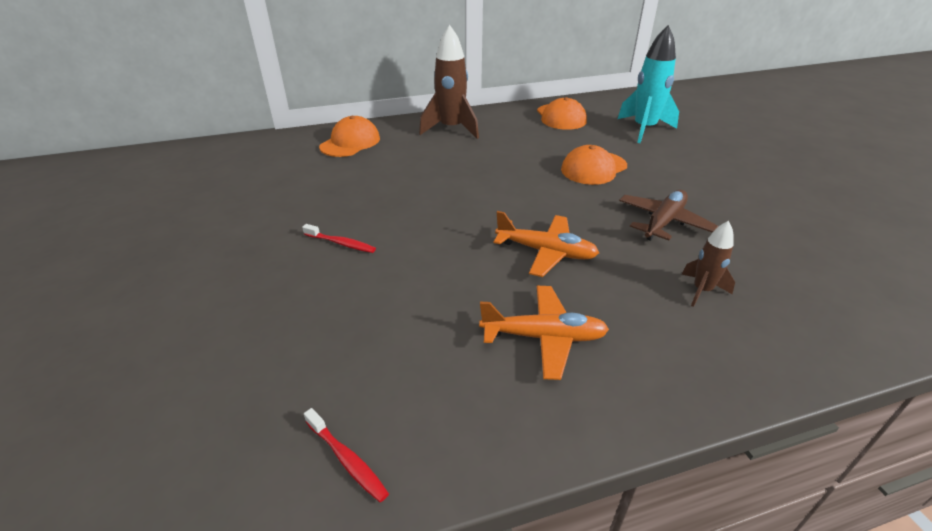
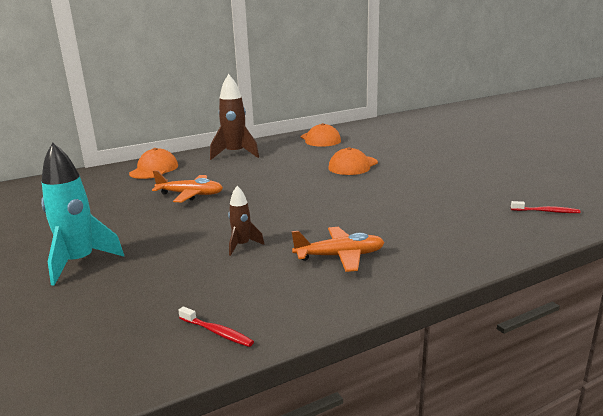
camera: 10 degrees left, 15 degrees down
(341, 243) = (169, 226): red toothbrush -> red toothbrush (546, 211)
(546, 252) = (329, 214): orange plane -> orange plane (190, 195)
(644, 129) = (385, 141): turquoise rocket -> turquoise rocket (79, 263)
(663, 222) = (410, 189): brown plane -> none
(701, 291) = (444, 220): brown rocket -> brown rocket (242, 245)

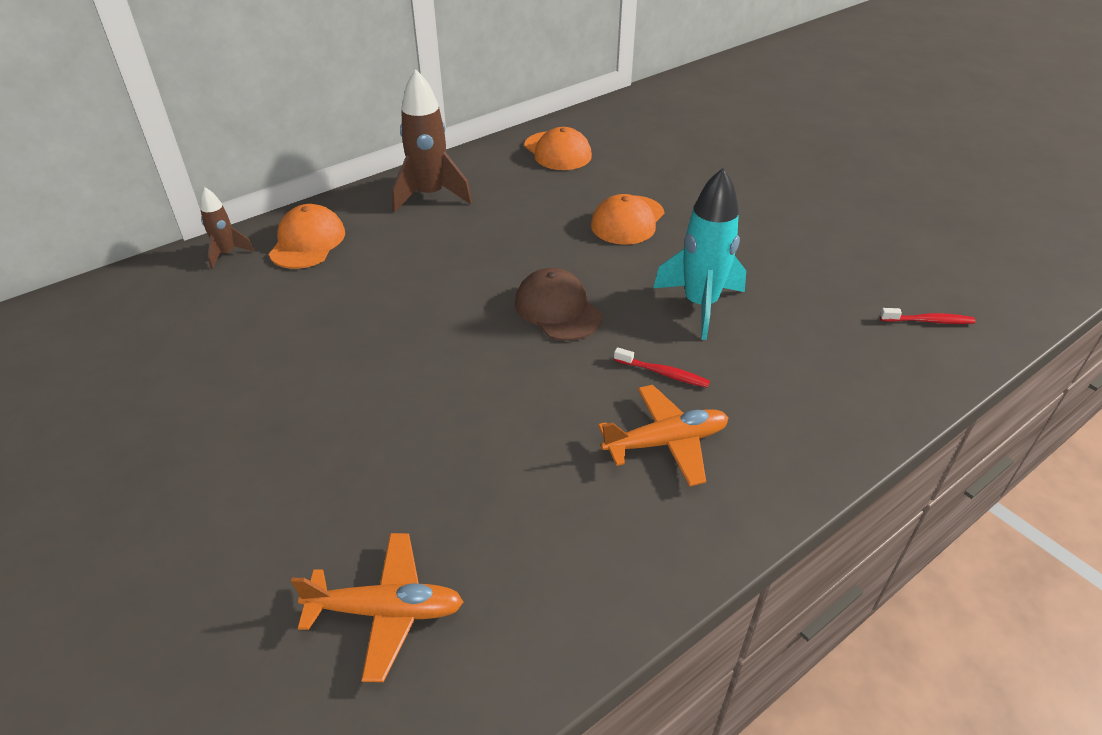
camera: 10 degrees left, 20 degrees up
(79, 263) = (274, 488): turquoise rocket -> turquoise rocket (700, 305)
(190, 195) = (392, 307): orange plane -> orange plane (386, 611)
(217, 332) = (540, 622): red toothbrush -> red toothbrush (663, 373)
(242, 245) = (515, 428): brown rocket -> brown rocket (227, 254)
(292, 199) = (557, 309): none -> brown cap

